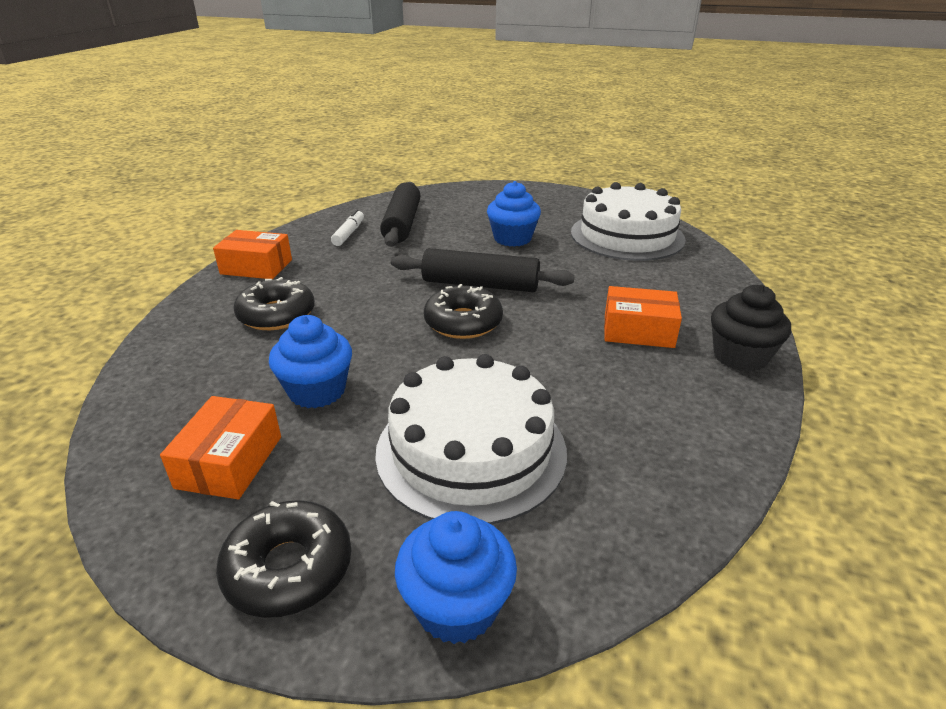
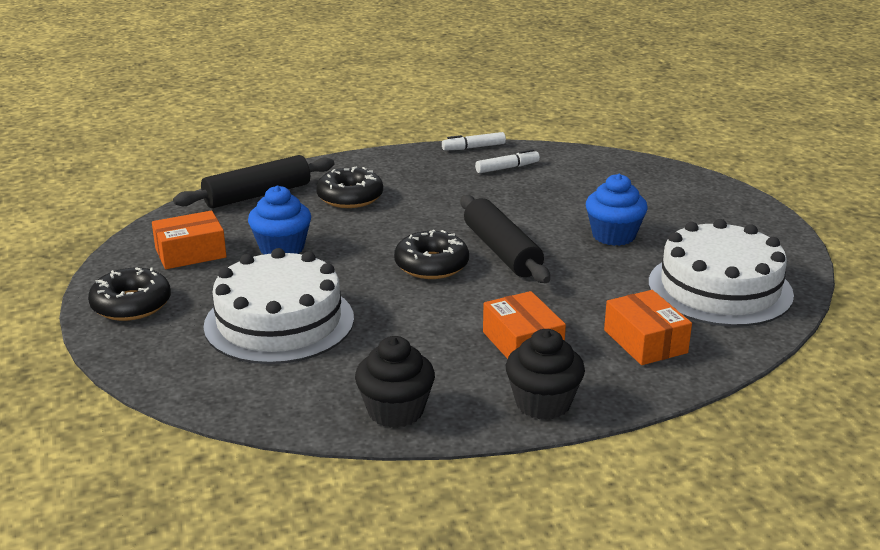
camera: 55 degrees right, 5 degrees down
(256, 267) = (402, 161): orange box -> orange box (645, 341)
(291, 232) = (473, 147): none -> white marker
(402, 224) = (561, 180): black rolling pin -> black rolling pin (257, 195)
(456, 606) = (147, 361): blue cupcake -> none
(709, 438) = (395, 411): none -> black cupcake

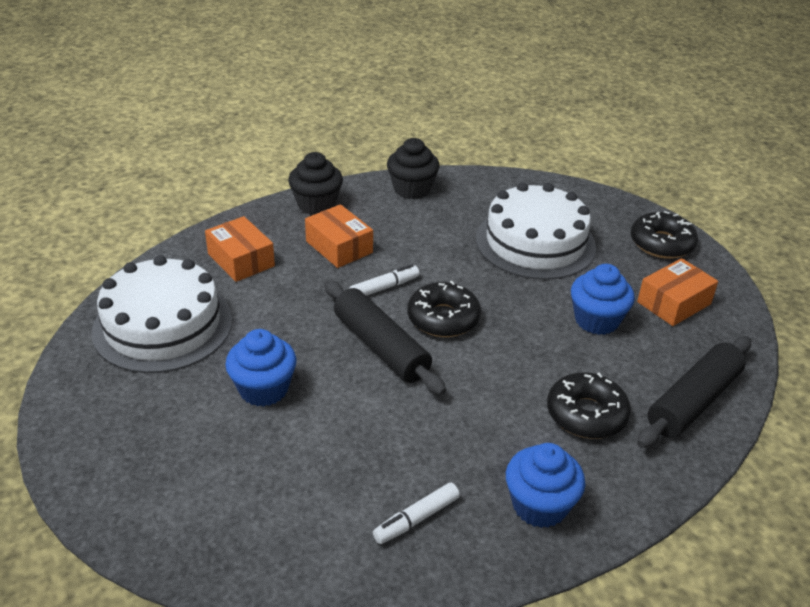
camera: 165 degrees right, 10 degrees up
(420, 165) = (539, 505): none -> blue cupcake
(473, 147) = (484, 574): white marker -> white marker (384, 287)

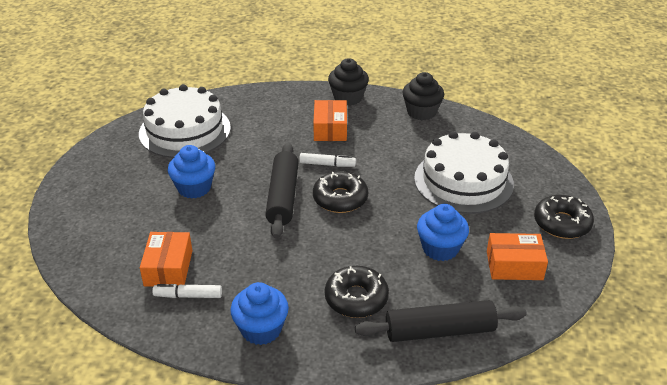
camera: 40 degrees right, 0 degrees up
(241, 260) = (265, 112): orange box -> orange box (168, 268)

